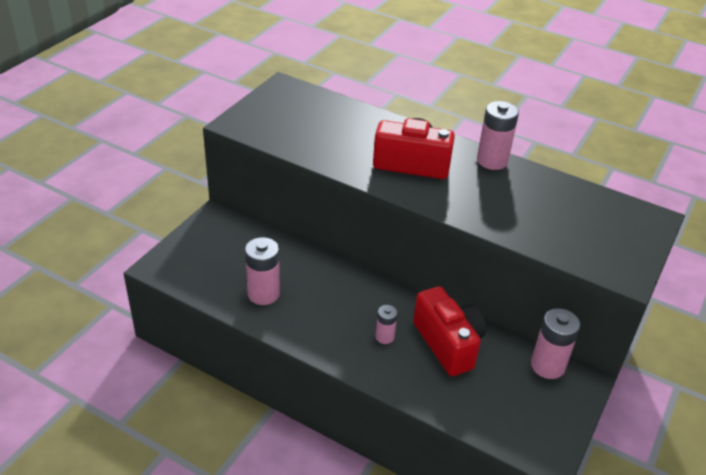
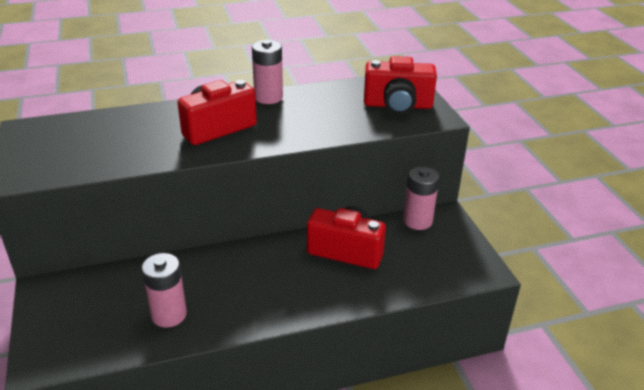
camera: 45 degrees left, 5 degrees down
(384, 337) = (301, 277): pink battery -> none
(603, 238) = (397, 105): none -> red camera

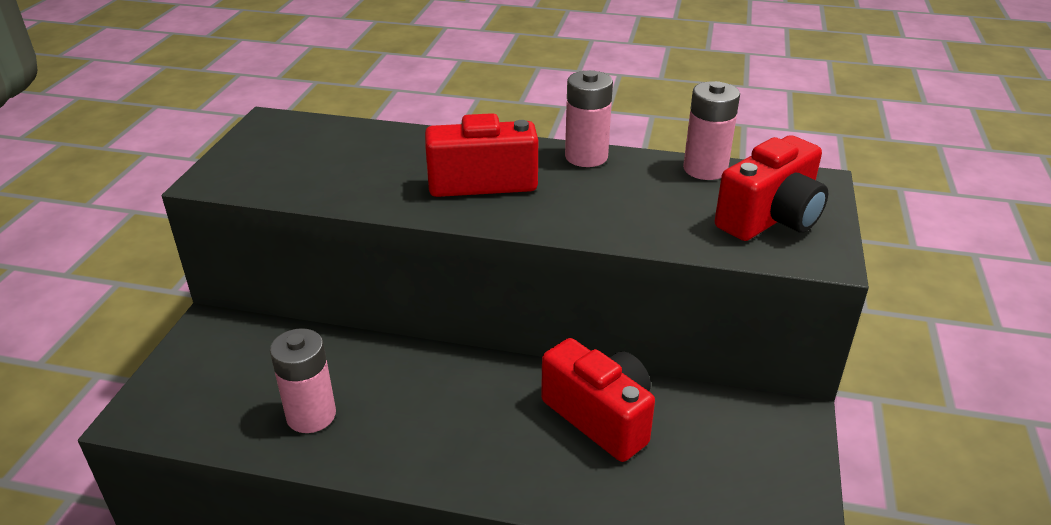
camera: 30 degrees right, 0 degrees up
(397, 105) = (770, 218): red camera -> red camera turned 75 degrees counterclockwise
(417, 221) = (742, 411): pink battery -> pink battery (705, 169)

